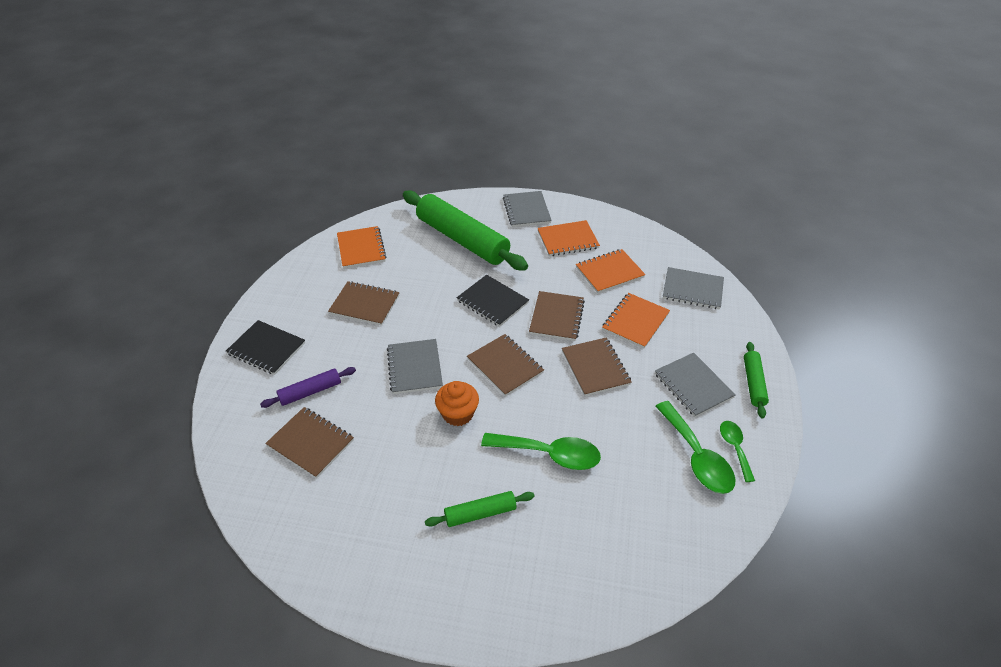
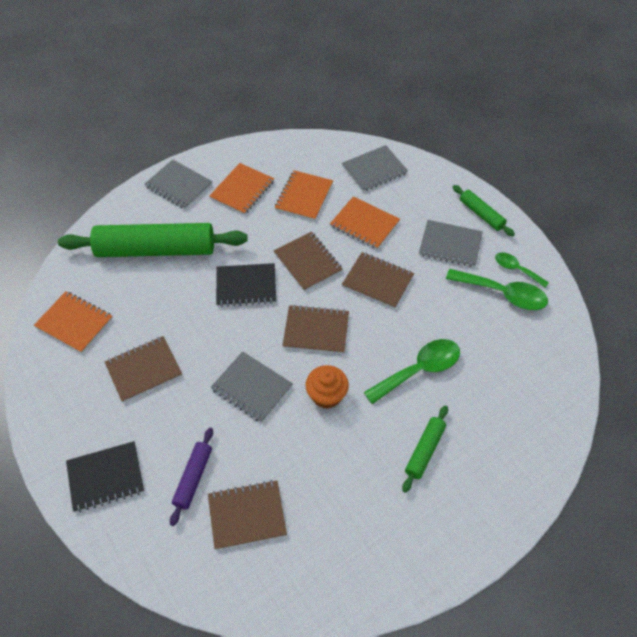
camera: 45 degrees left, 10 degrees up
(635, 321) = (364, 224): orange notebook -> orange notebook turned 45 degrees counterclockwise

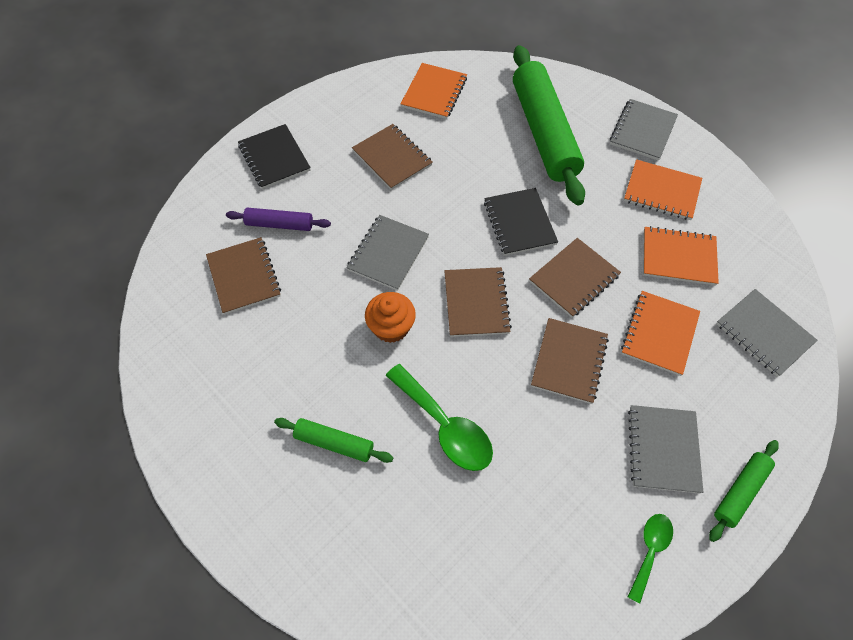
camera: 80 degrees right, 5 degrees up
(503, 294) = (597, 531): green spoon -> none

